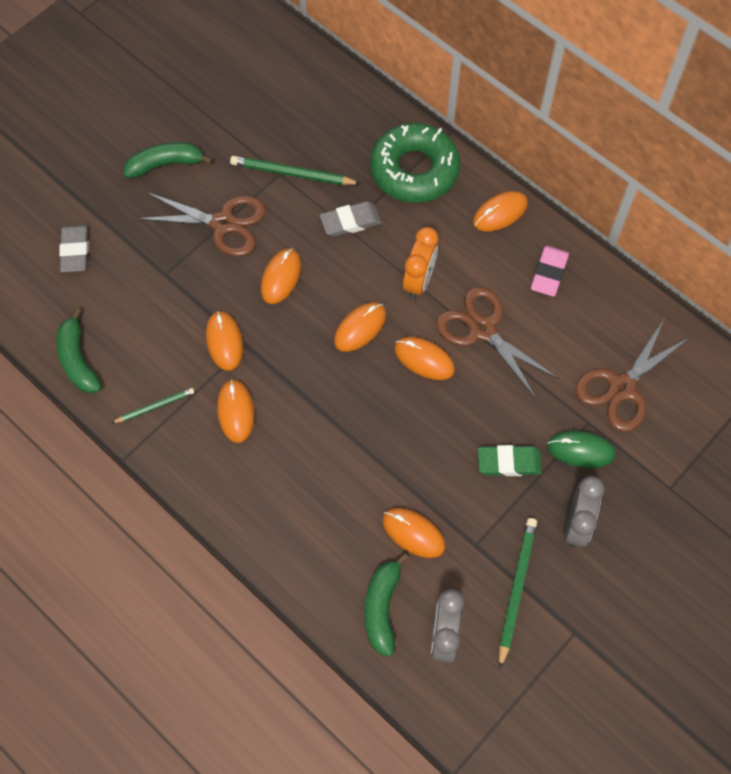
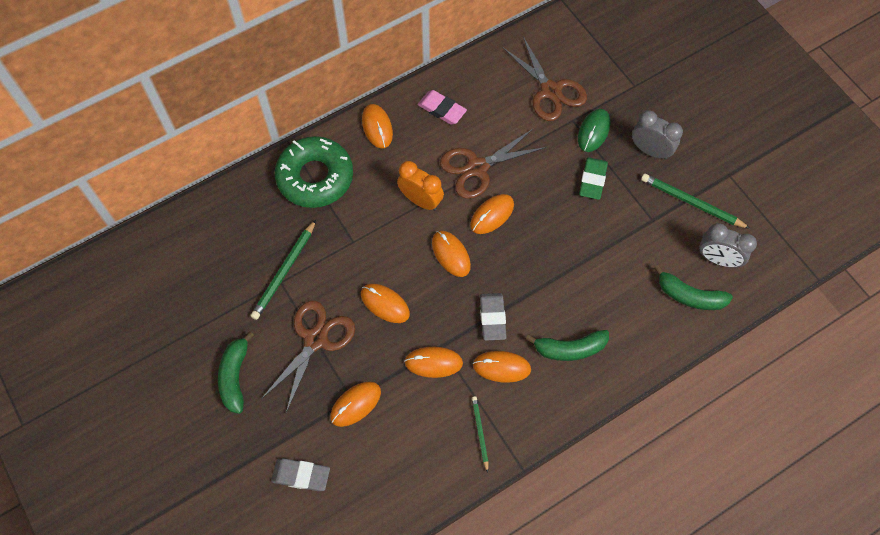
camera: 75 degrees left, 0 degrees up
(78, 360) = (416, 492): green banana -> green banana (569, 349)
(350, 222) = (348, 237): grey eraser -> grey eraser (492, 318)
(413, 533) = (635, 259): orange mouse -> orange mouse (355, 404)

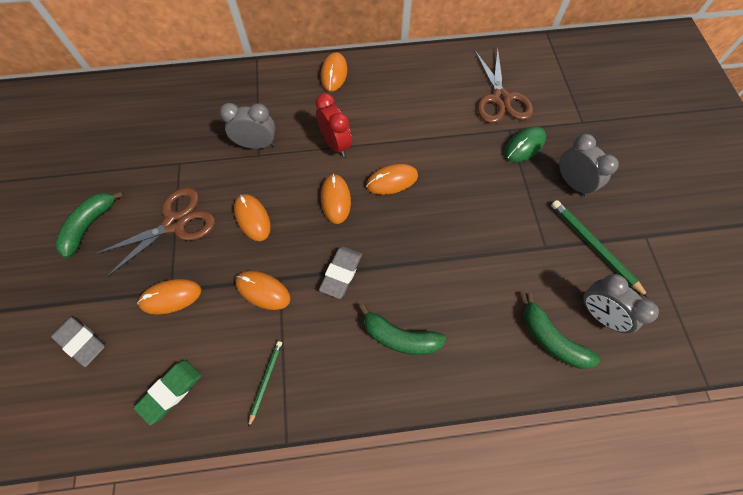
camera: 25 degrees right, 0 degrees up
(285, 271) = (188, 156): green pencil -> none
(315, 177) = (260, 93): green donut -> none
(345, 232) = (257, 145): none -> grey clock
(421, 200) = (335, 144): orange clock -> red clock
(442, 109) = (396, 79): pink eraser -> none
(477, 167) = (401, 136): brown scissors -> none
(501, 367) = (323, 324): orange mouse -> none
(592, 180) = (502, 187): green eraser -> green eraser (171, 391)

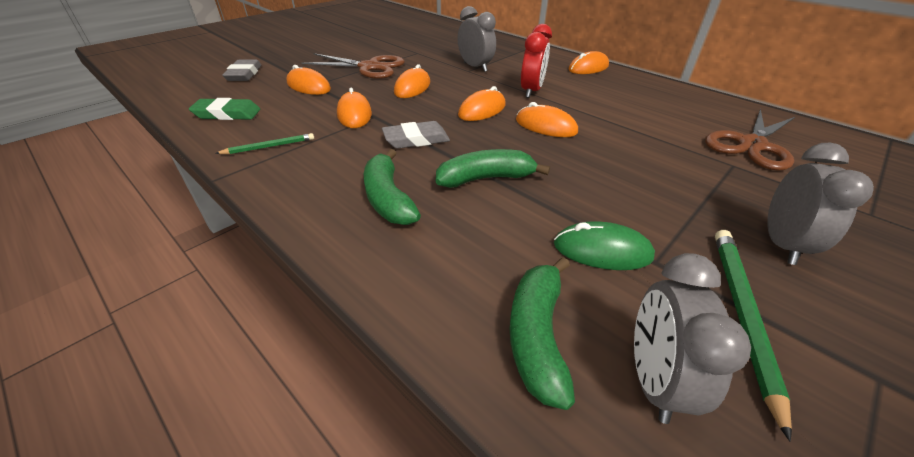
camera: 50 degrees right, 25 degrees down
(90, 225) = (334, 48): green banana -> green banana (486, 178)
(524, 146) = (740, 183): green mouse -> green mouse (602, 250)

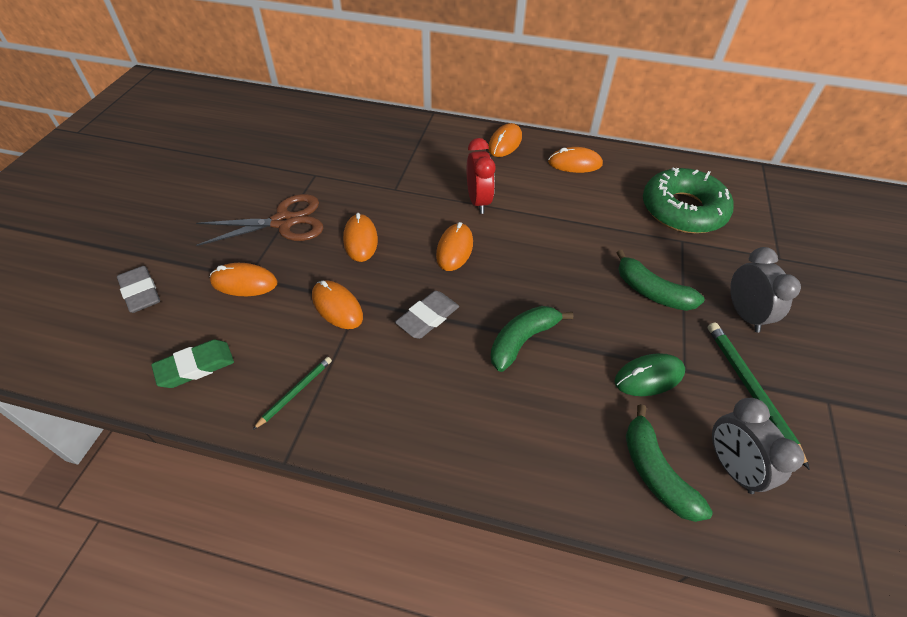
camera: 30 degrees left, 10 degrees up
(388, 198) = (464, 402): green banana -> green banana (651, 291)
(475, 67) = (397, 180): grey clock -> none
(545, 126) = (524, 250): orange mouse -> orange mouse (574, 163)
(751, 145) = (683, 210): brown scissors -> green donut

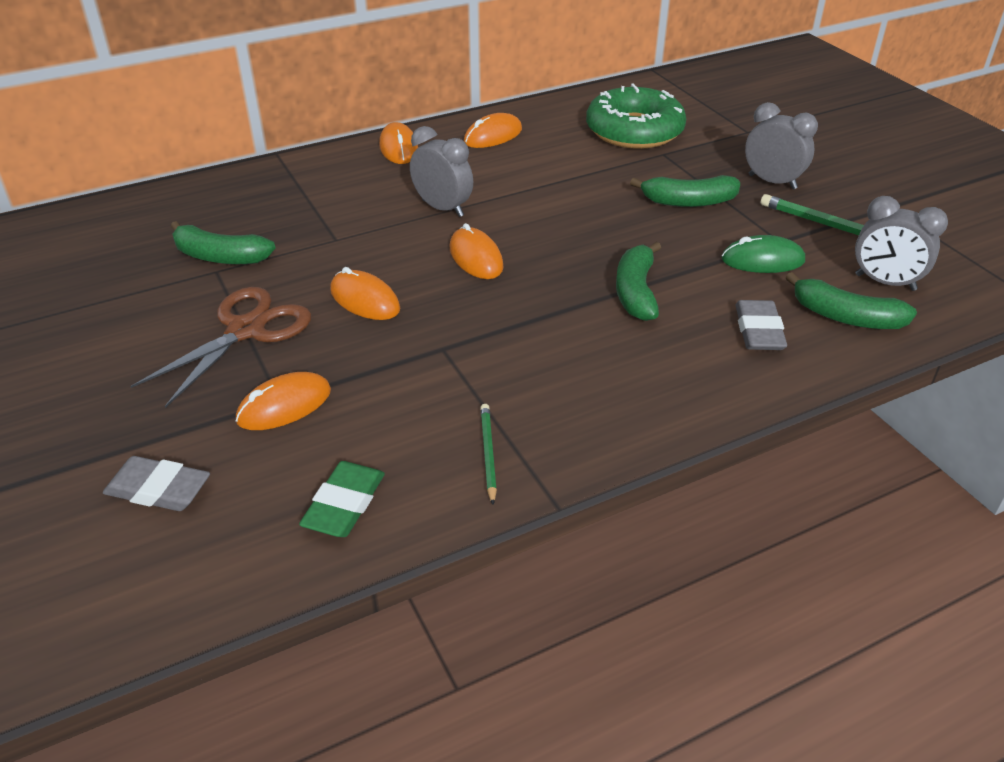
camera: 40 degrees left, 10 degrees down
(327, 167) = (220, 257): none -> green banana
(337, 307) = (425, 365): orange mouse -> none
(428, 317) = (529, 323): grey eraser -> grey eraser (759, 330)
(478, 201) = (442, 208): red clock -> grey clock
(649, 377) = (762, 260): green mouse -> green mouse turned 60 degrees clockwise

